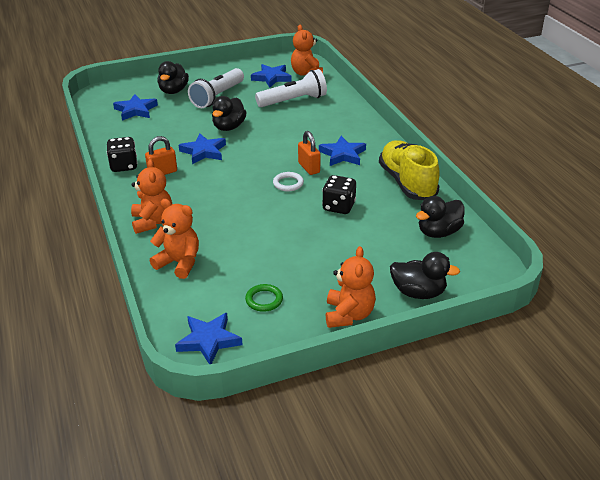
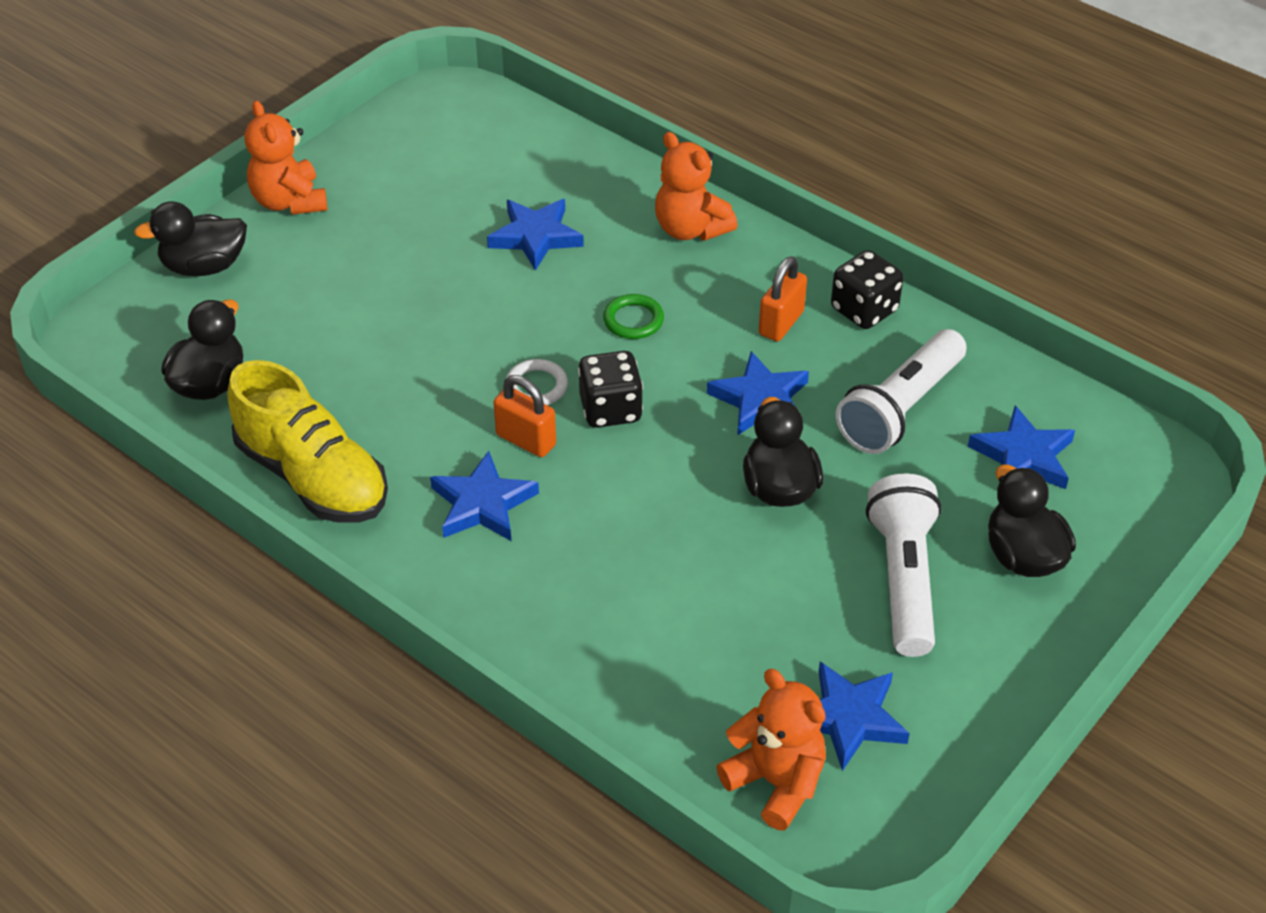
camera: 150 degrees right, 10 degrees up
(179, 263) = (582, 185): orange teddy bear -> none
(209, 340) = (449, 112): blue star -> blue star (535, 237)
(264, 300) = (419, 180): green ring -> green ring (633, 320)
(293, 101) = (717, 642): white flashlight -> white flashlight (900, 408)
(338, 207) = (411, 371): black dice -> black dice (610, 409)

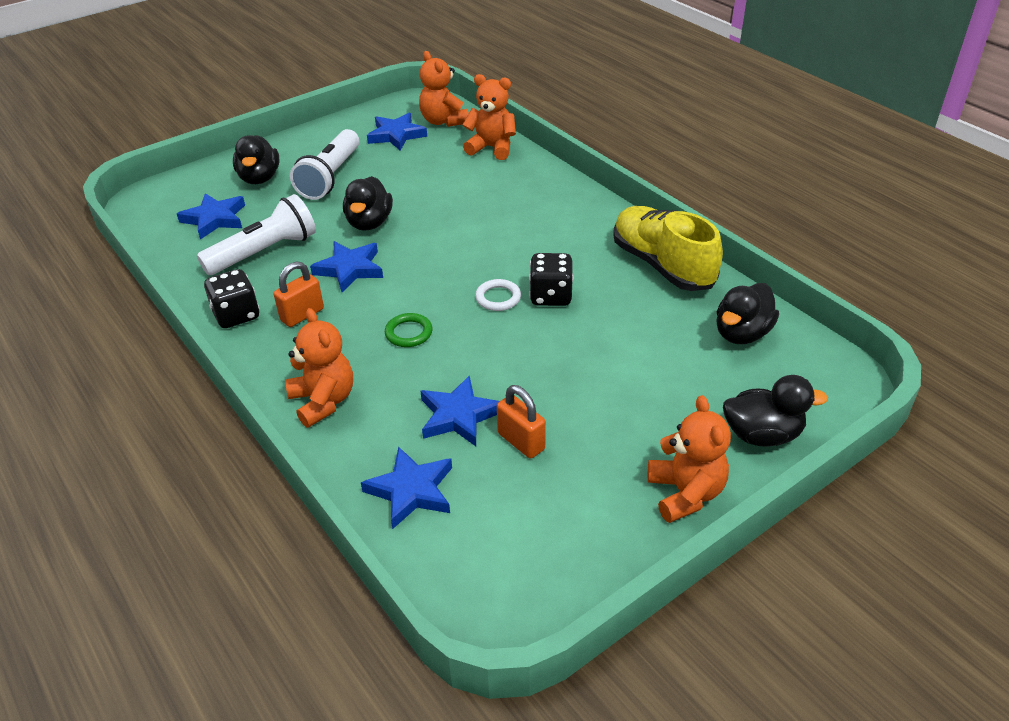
camera: 165 degrees left, 5 degrees down
(482, 504) = (553, 237): blue star -> blue star (411, 491)
(526, 440) = (516, 267): orange padlock -> orange padlock (521, 441)
(610, 409) = (452, 277): black dice -> black dice (550, 296)
(646, 709) = (492, 148): none -> orange teddy bear

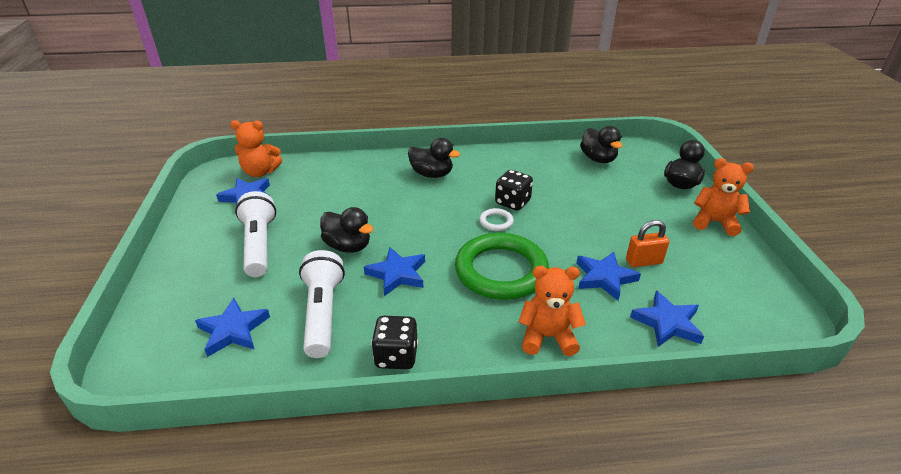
camera: 60 degrees left, 5 degrees down
(259, 178) = (205, 284): black duck -> black duck (432, 174)
(302, 315) = (432, 317): orange padlock -> none
(330, 177) = (259, 245): white flashlight -> white flashlight turned 150 degrees counterclockwise
(409, 333) = (501, 271): green ring -> green ring, size x2.44
(492, 148) = (324, 166): orange teddy bear -> none
(662, 265) = (518, 158): yellow shoe -> none

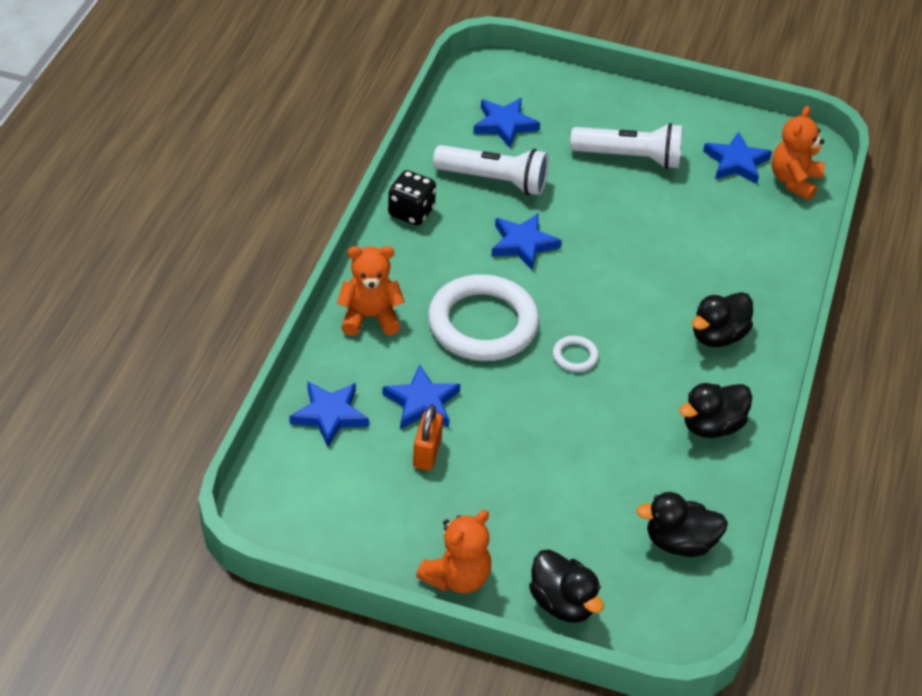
camera: 110 degrees right, 10 degrees up
(348, 246) = (592, 220): black duck -> black duck (712, 426)
(501, 271) = (483, 324): green ring -> white ring
(512, 202) = (609, 389): black dice -> none
(547, 337) = (370, 317): orange teddy bear -> orange teddy bear turned 120 degrees counterclockwise

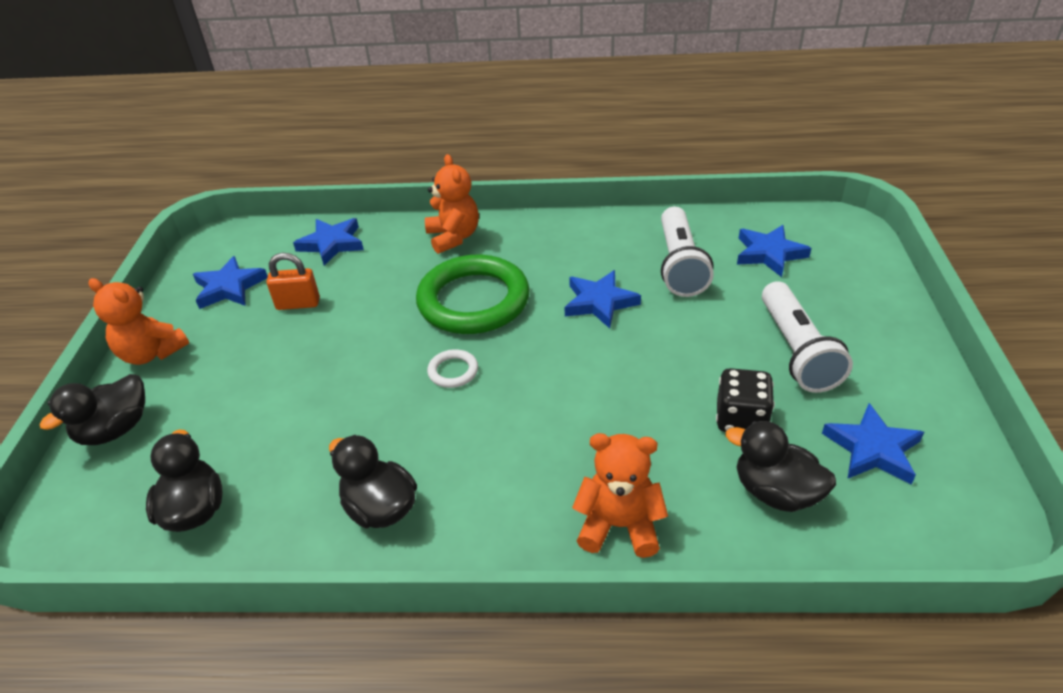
camera: 80 degrees right, 5 degrees down
(411, 212) = (599, 228): black dice -> black dice (741, 419)
(422, 403) = (359, 287): blue star -> blue star (229, 287)
(483, 324) = (473, 301): white ring -> green ring
(718, 336) = (534, 487): black duck -> black duck (775, 492)
(794, 181) = (888, 520): orange teddy bear -> orange teddy bear (619, 525)

